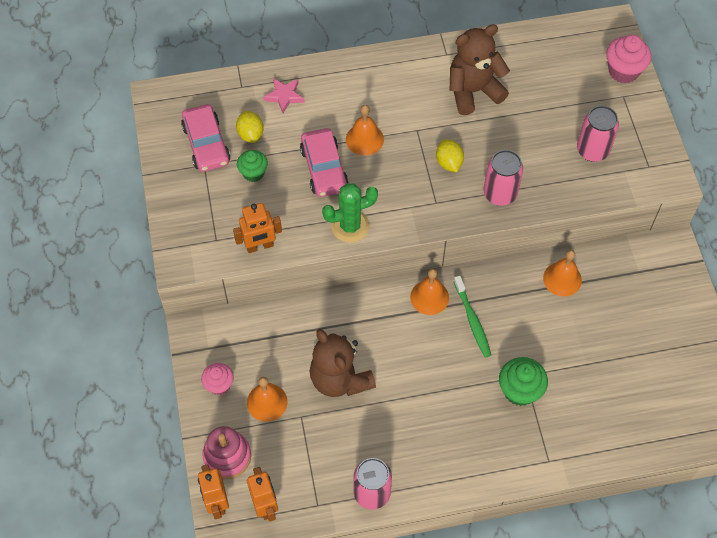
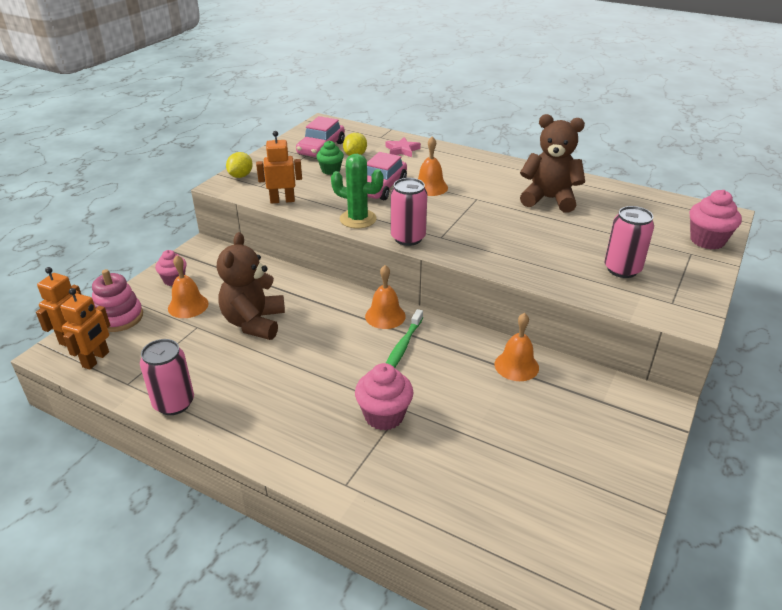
camera: 40 degrees right, 25 degrees down
(260, 246) = (282, 200): orange robot -> orange robot turned 150 degrees clockwise
(449, 163) = (480, 223): yellow lemon -> yellow lemon (240, 176)
(500, 194) = (502, 255): pink can -> pink can (408, 238)
(519, 391) = (384, 416): green cupcake -> pink cupcake

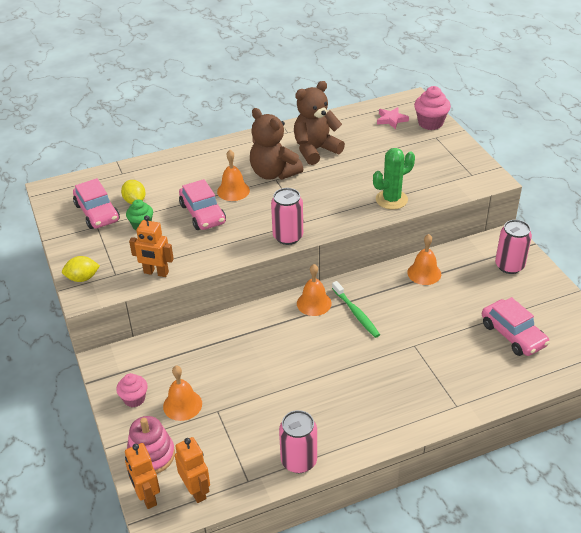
camera: 50 degrees left, 5 degrees up
(240, 176) = (82, 278): yellow lemon -> yellow lemon turned 75 degrees counterclockwise
(254, 322) = (248, 375): brown teddy bear -> brown teddy bear (273, 173)
(282, 200) = (156, 273): orange robot -> orange robot turned 105 degrees counterclockwise
(358, 219) = (234, 247): green cactus -> green cactus (391, 199)
(384, 416) = (413, 357): pink cupcake -> none
(402, 150) = (159, 174): pink star -> pink star (391, 120)
(508, 482) = (513, 334): none -> pink car
(622, 269) = (423, 171): pink can -> pink can (509, 266)

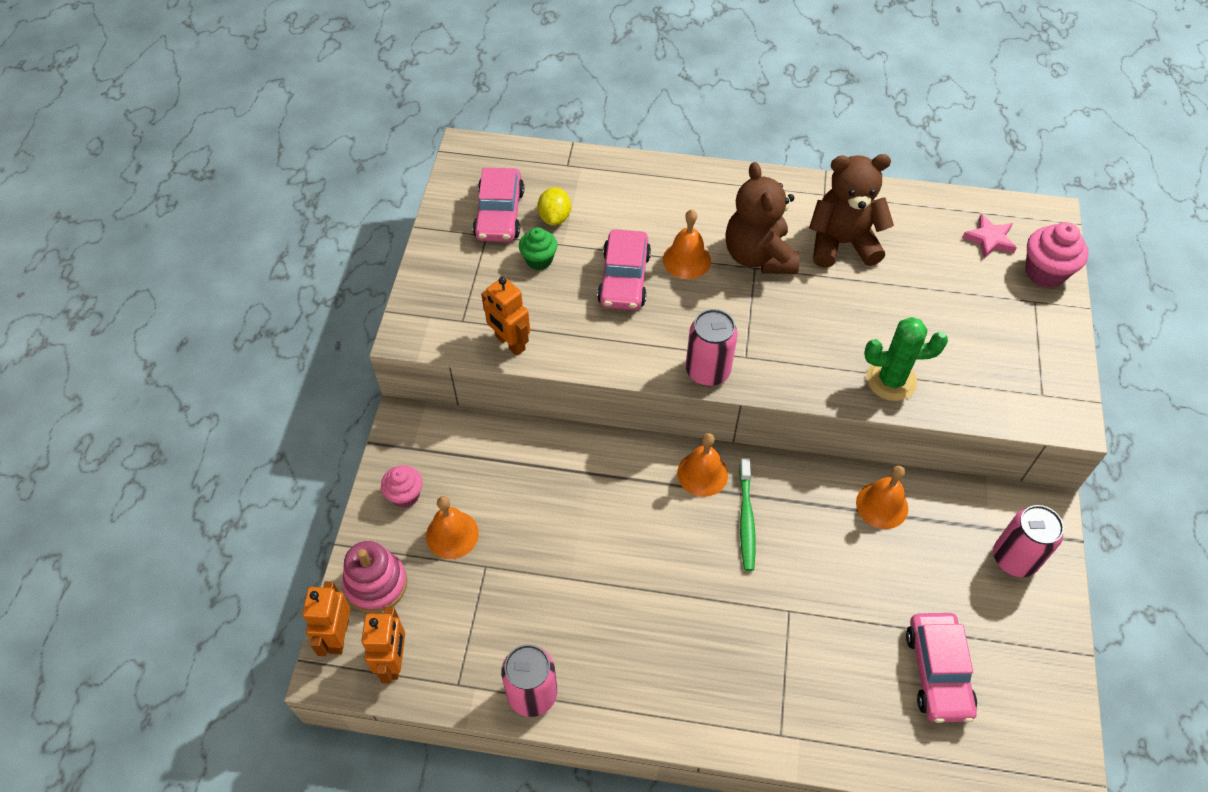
camera: 30 degrees right, 15 degrees up
(82, 278) = (422, 307): yellow lemon -> none

